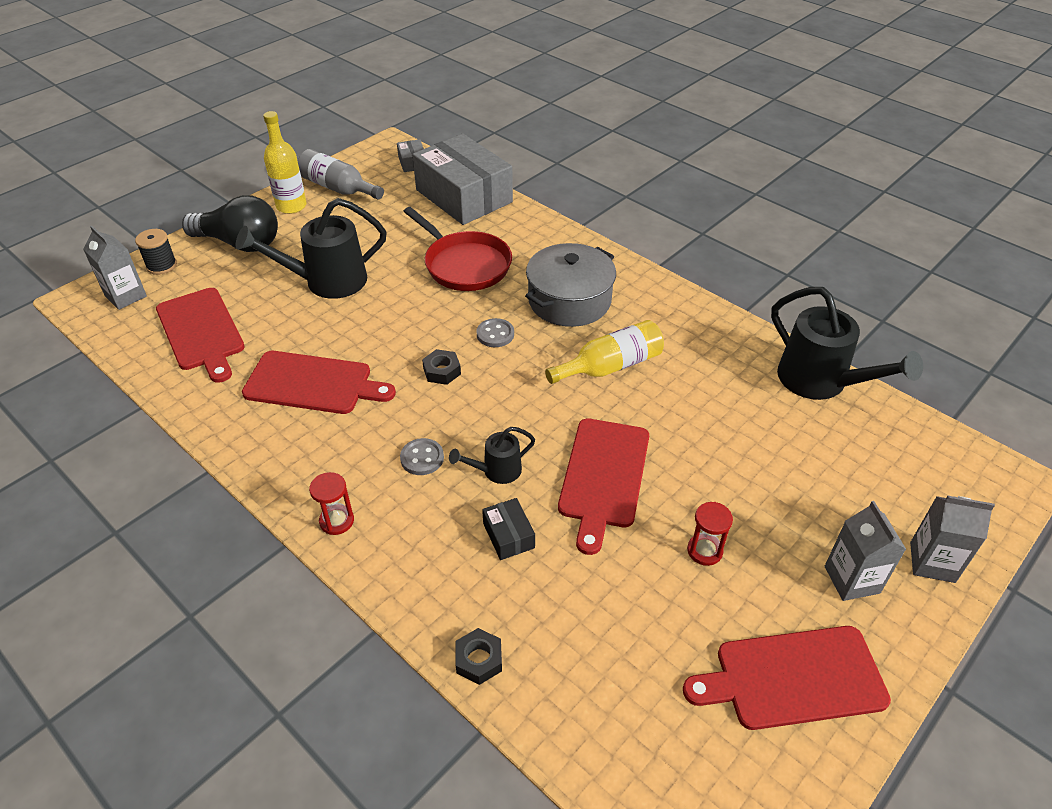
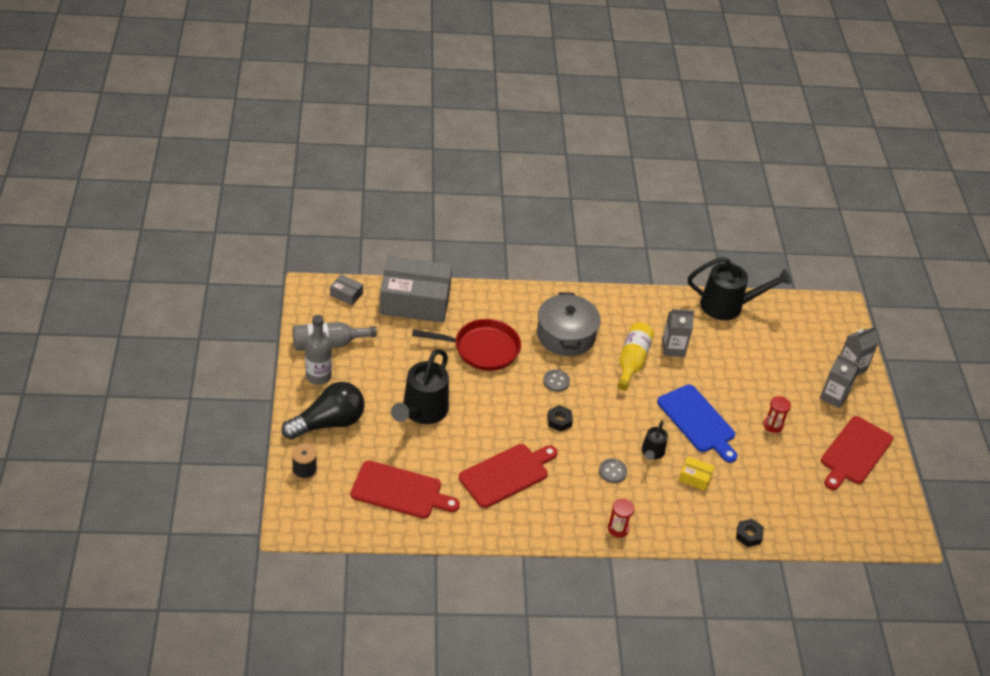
camera: 50 degrees left, 0 degrees up
(126, 296) = (317, 504): grey carton -> grey carton (673, 348)
(291, 206) = (318, 376): yellow bottle -> grey bottle
(508, 535) = (695, 478): black box -> yellow box
(603, 476) = (698, 421): red cutting board -> blue cutting board

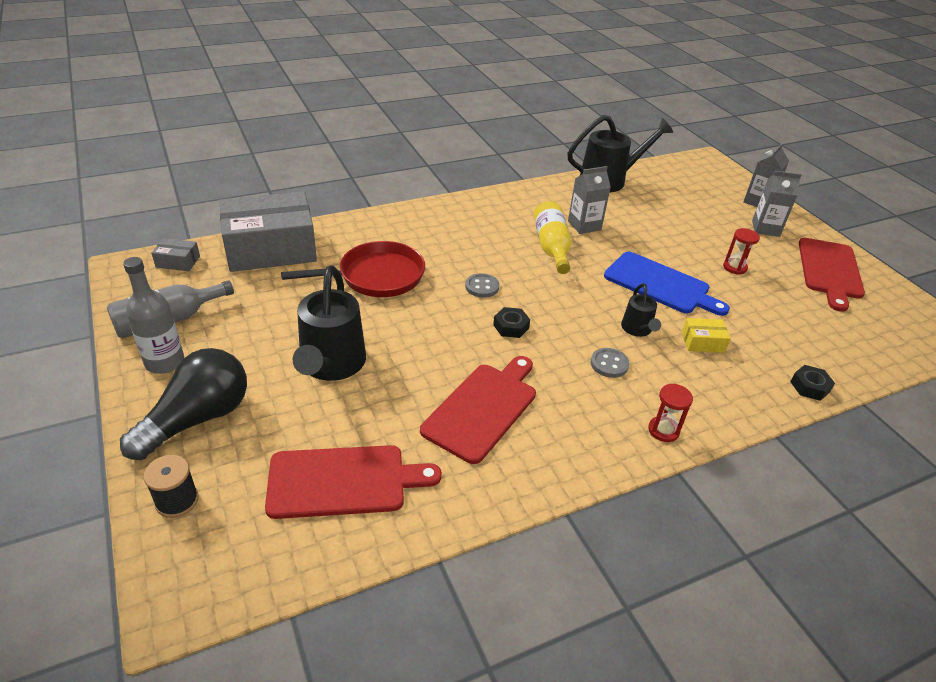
camera: 20 degrees left, 5 degrees down
(566, 335) = (465, 240): grey pot -> none

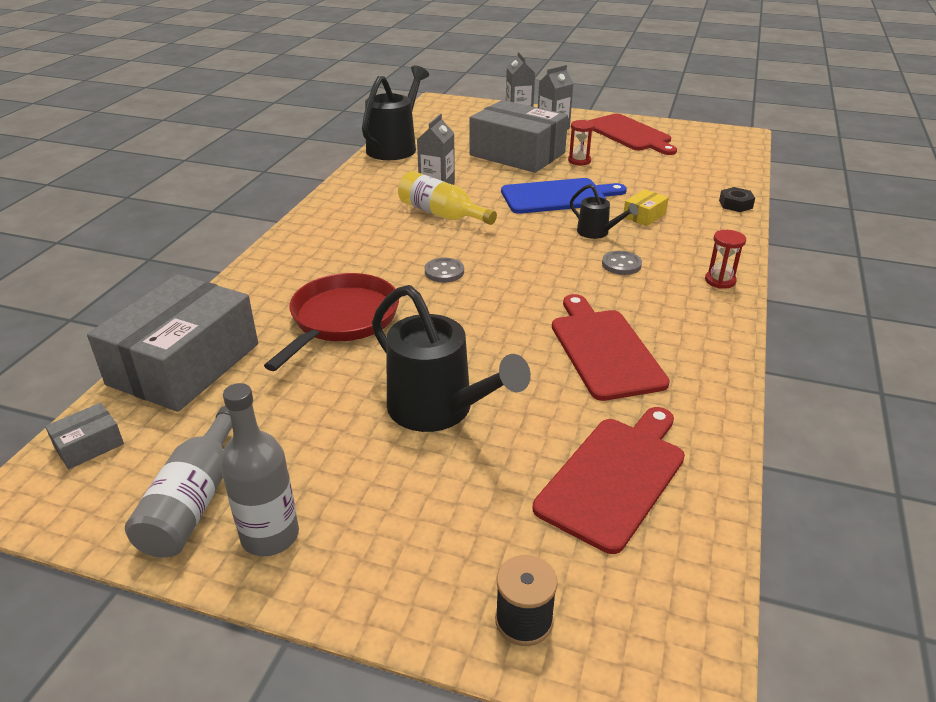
camera: 45 degrees left, 5 degrees down
(198, 419) = (406, 547): black light bulb -> none
(511, 326) = (517, 284): black nut -> none
(692, 234) = (517, 154): none -> grey box

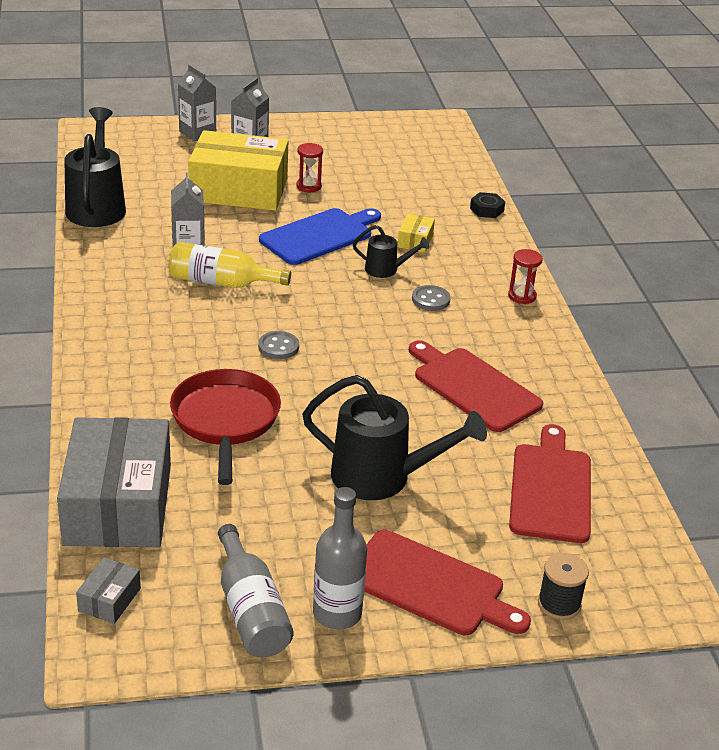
camera: 30 degrees left, 0 degrees up
(517, 154) = (239, 190): grey box -> yellow box
(629, 134) = (334, 141): red cutting board -> red cutting board (430, 585)

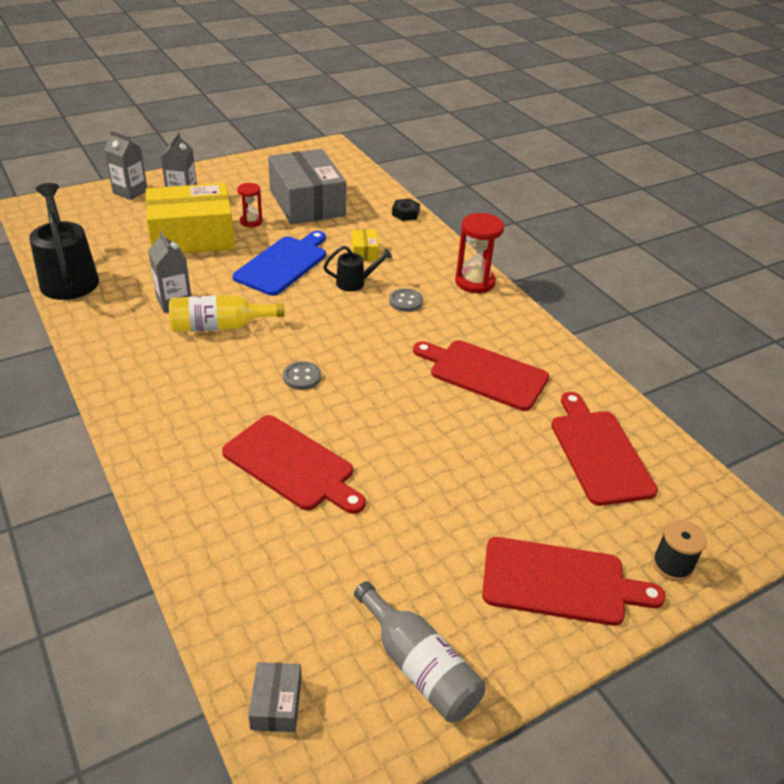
camera: 20 degrees left, 5 degrees up
(118, 504) = (233, 587): grey box -> grey box (307, 203)
(225, 421) = (292, 465): red pan -> red cutting board
(337, 613) = (498, 641): grey bottle -> none
(383, 477) = (460, 482): black watering can -> none
(522, 296) = (475, 282): red hourglass -> red hourglass, size x1.67

